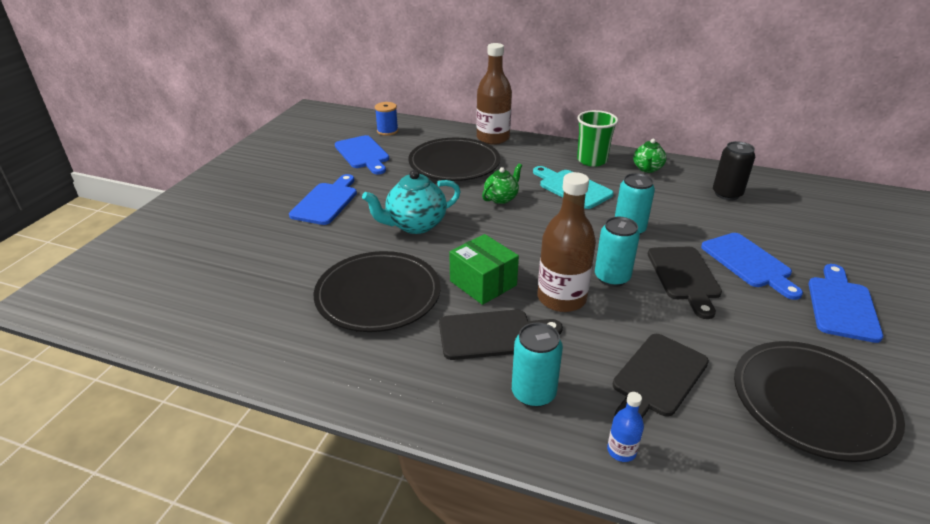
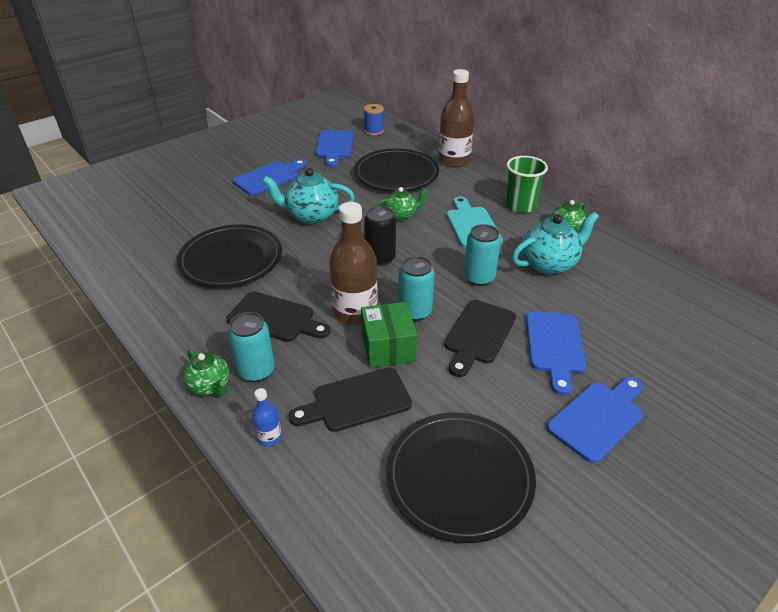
camera: 30 degrees right, 5 degrees up
(483, 283) = (311, 278): green box -> green box (388, 347)
(504, 431) = (210, 386): none -> green teapot
(668, 200) = (549, 264): none -> turquoise teapot
(727, 194) = (616, 278): black can -> black can (380, 258)

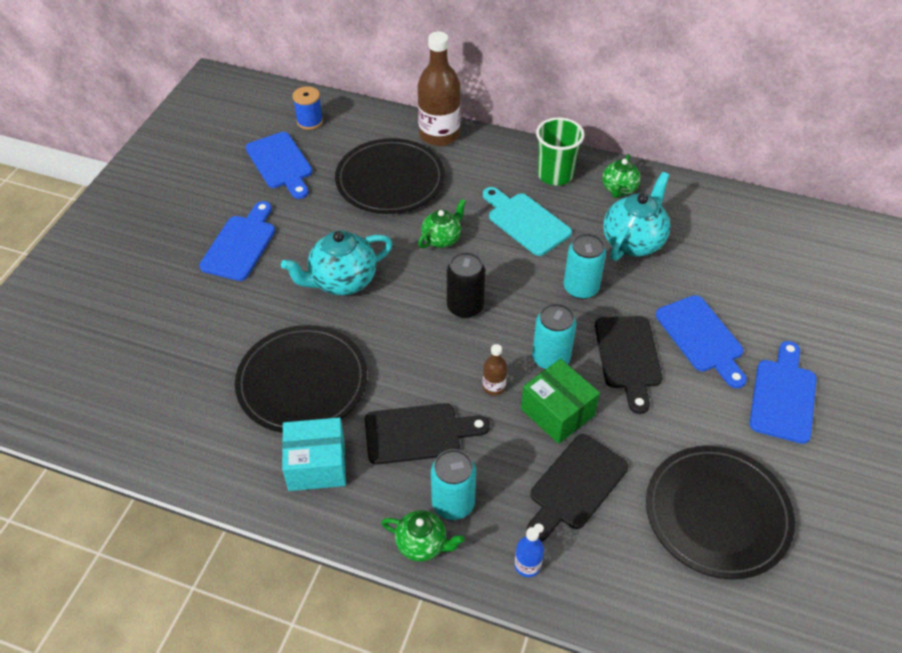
camera: 30 degrees left, 10 degrees up
(192, 308) = (317, 465): none -> turquoise box
(355, 312) = (494, 387): brown bottle -> brown bottle, size x0.45

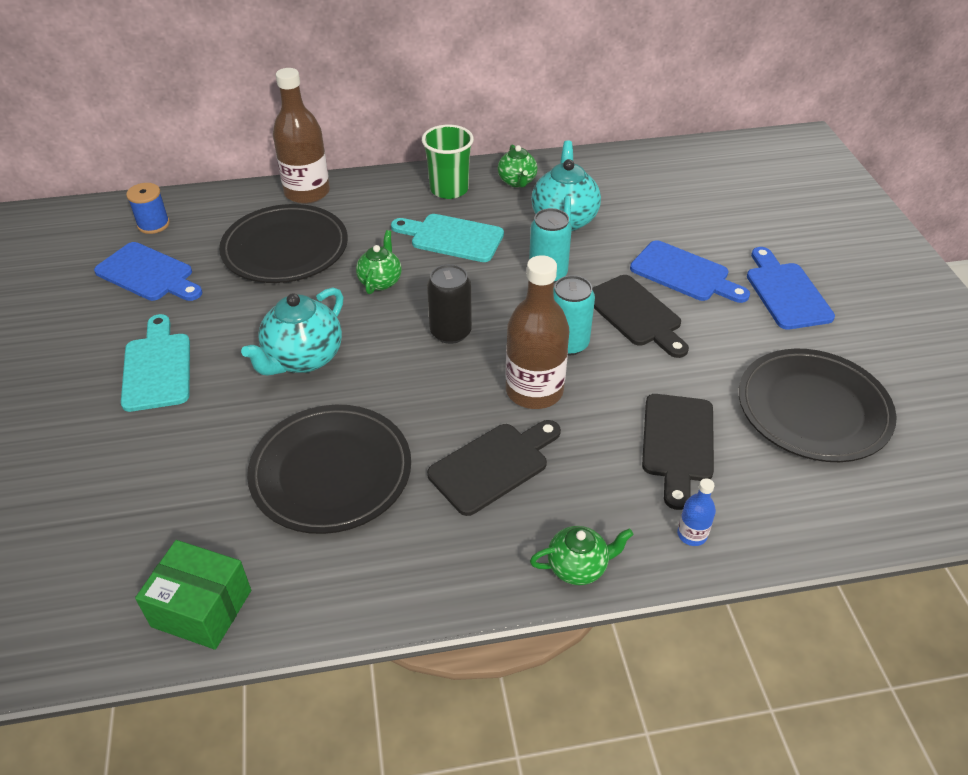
camera: 30 degrees left, 5 degrees down
(240, 244) = (157, 367): blue cutting board -> turquoise cutting board
(317, 465) = (409, 545): turquoise box -> none
(453, 503) = (578, 513): turquoise can -> none
(494, 387) = (534, 391): brown bottle -> brown bottle, size x2.22
(557, 412) = (611, 387): green box -> green box (202, 608)

